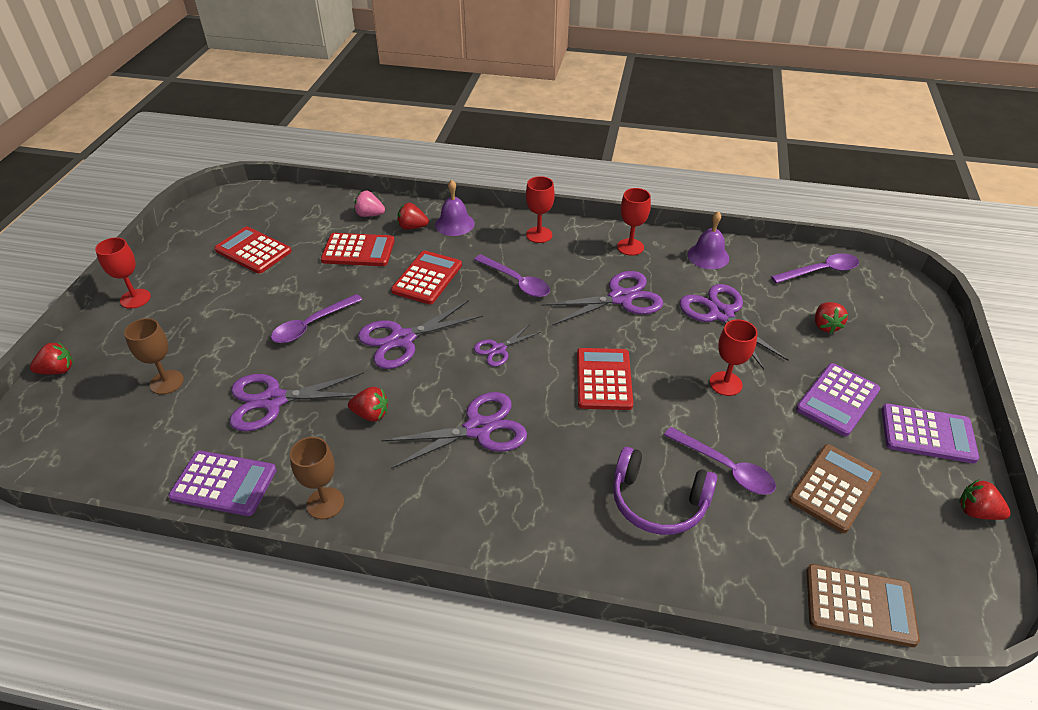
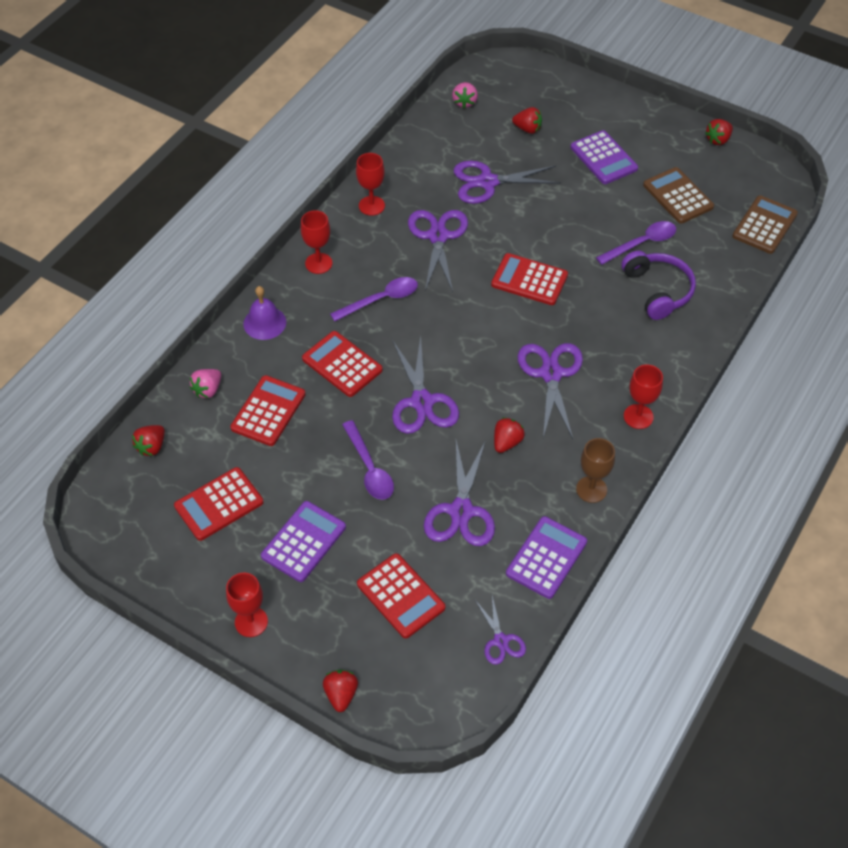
camera: 70 degrees left, 10 degrees up
(167, 382) = (400, 596): brown goblet -> red calculator
(412, 227) = (251, 358): red strawberry -> red strawberry (152, 447)
(498, 349) = (465, 337): purple scissors -> purple scissors (500, 641)
(658, 502) = (658, 290): purple headphones -> purple headphones turned 60 degrees counterclockwise
(708, 256) = (411, 160): purple bell -> none
(725, 383) = (563, 211): red goblet -> red goblet (638, 416)
(820, 271) = (464, 102): purple spoon -> pink strawberry
(927, 434) = (650, 129): purple calculator -> purple calculator (303, 542)

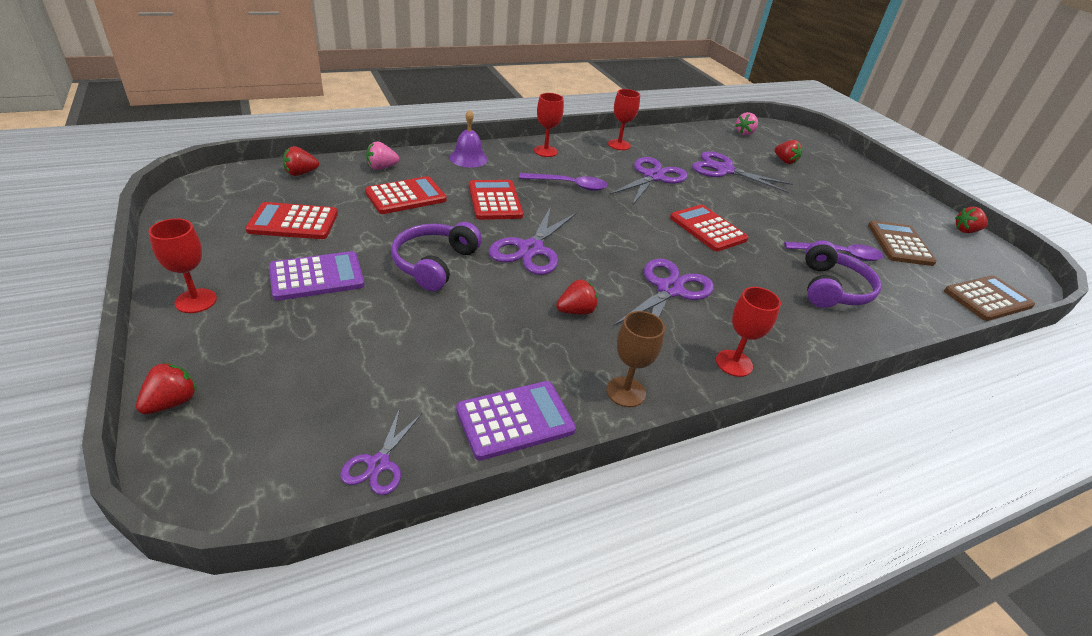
camera: 30 degrees right, 15 degrees down
(369, 468) = (434, 263): purple spoon -> purple headphones
(400, 596) = (337, 361): red calculator -> none
(461, 511) = (475, 334): purple scissors -> none
(603, 158) = (841, 198): purple calculator -> none

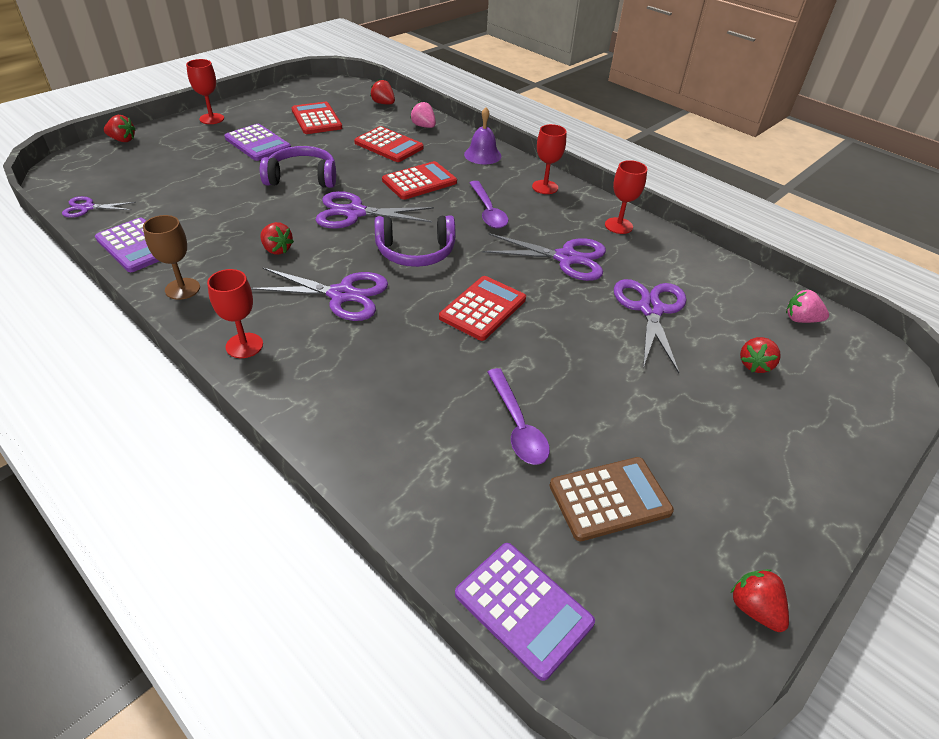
camera: 70 degrees right, 5 degrees up
(832, 288) = (426, 418): purple headphones -> purple headphones (415, 252)
(987, 299) = (523, 608): brown calculator -> purple calculator

